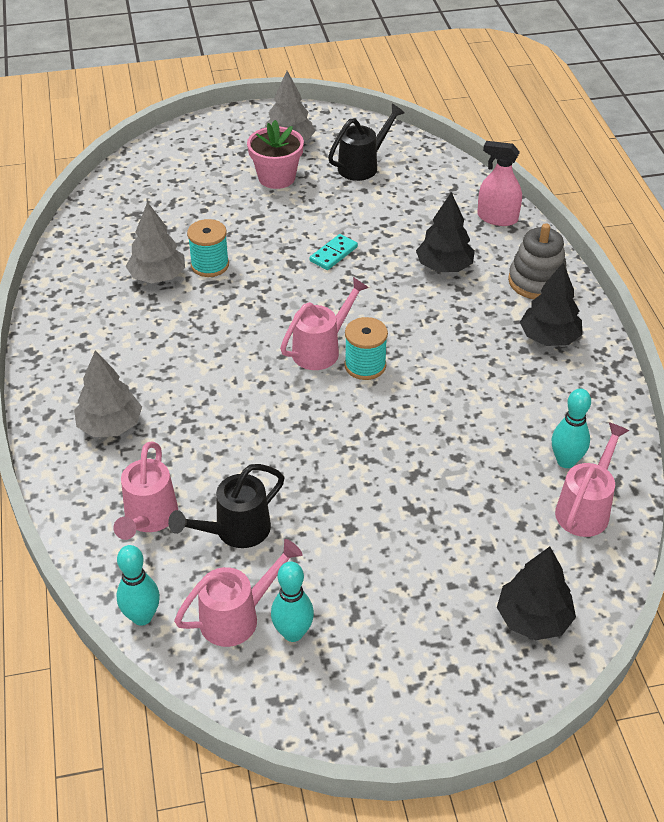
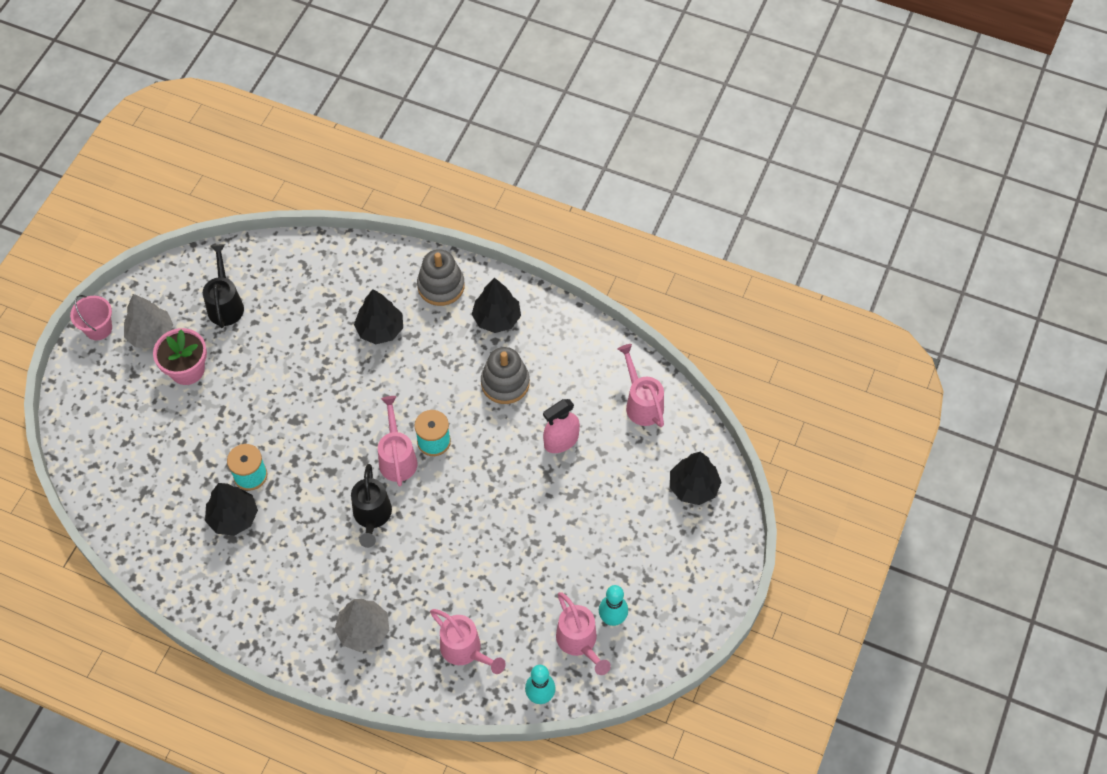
camera: 55 degrees left, 15 degrees up
(157, 277) = (233, 517): grey tree -> black tree
(235, 531) = (514, 605): black watering can -> black watering can (372, 516)
(237, 617) = (579, 642): pink watering can -> pink watering can turned 150 degrees clockwise
(264, 115) = (98, 328): none -> pink bucket
(333, 254) = (308, 388): turquoise domino -> none
(485, 383) = (505, 383): none -> grey stacking toy
(497, 218) = (359, 261): pink spray bottle -> pink spray bottle (561, 441)
(566, 461) = (600, 386): turquoise bowling pin -> none

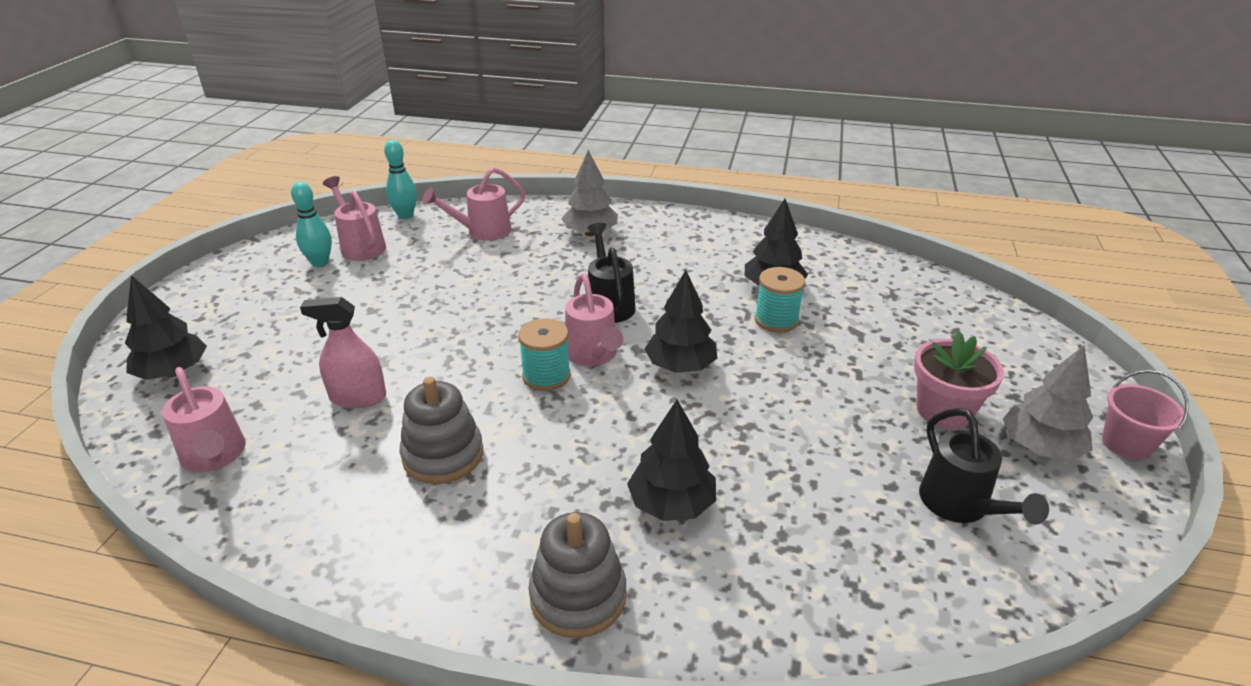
camera: 170 degrees right, 25 degrees down
(465, 650) = (482, 231): pink watering can -> pink watering can turned 60 degrees counterclockwise
(496, 318) = (460, 551): black tree -> black tree (680, 366)
(561, 441) = (358, 397): pink spray bottle -> pink spray bottle turned 135 degrees counterclockwise

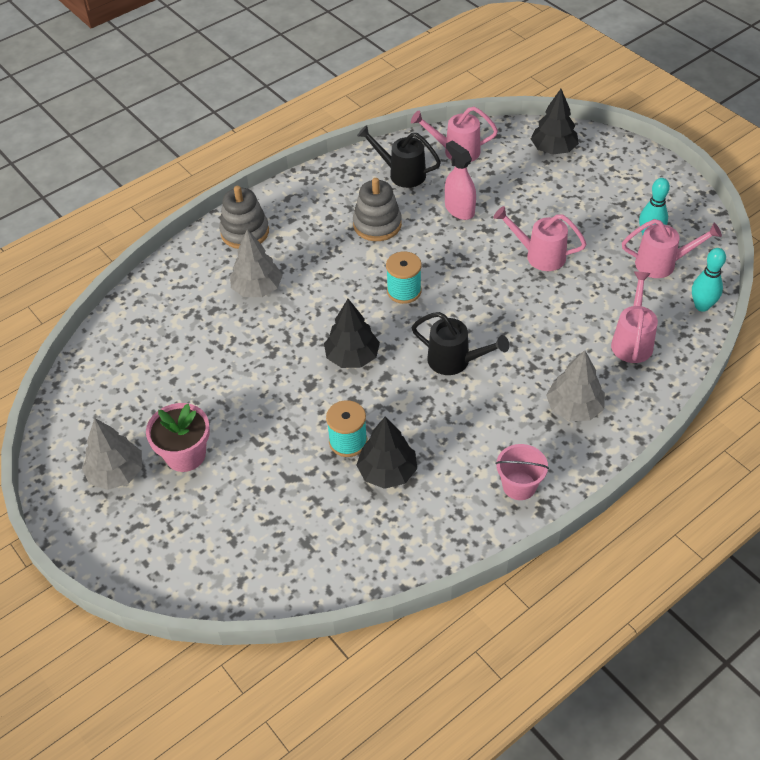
camera: 130 degrees right, 15 degrees up
(358, 397) = (459, 209): pink spray bottle -> pink spray bottle turned 75 degrees counterclockwise
(593, 355) = (404, 322): pink watering can -> pink watering can (539, 255)
(671, 504) = (257, 288): black tree -> grey tree
(960, 506) = (133, 396): black watering can -> black watering can (402, 174)
(1126, 444) = (70, 520): pink bucket -> pink bucket (519, 486)

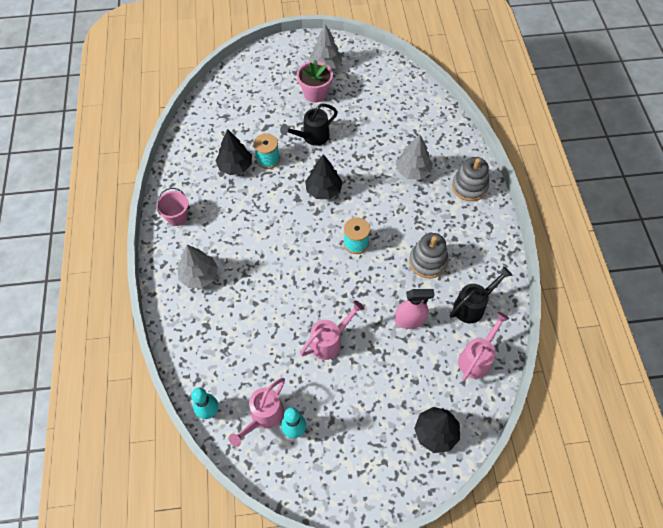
camera: 120 degrees right, 10 degrees up
(455, 361) = (280, 237): black watering can -> black watering can (312, 137)
(632, 341) = (217, 344): pink watering can -> none

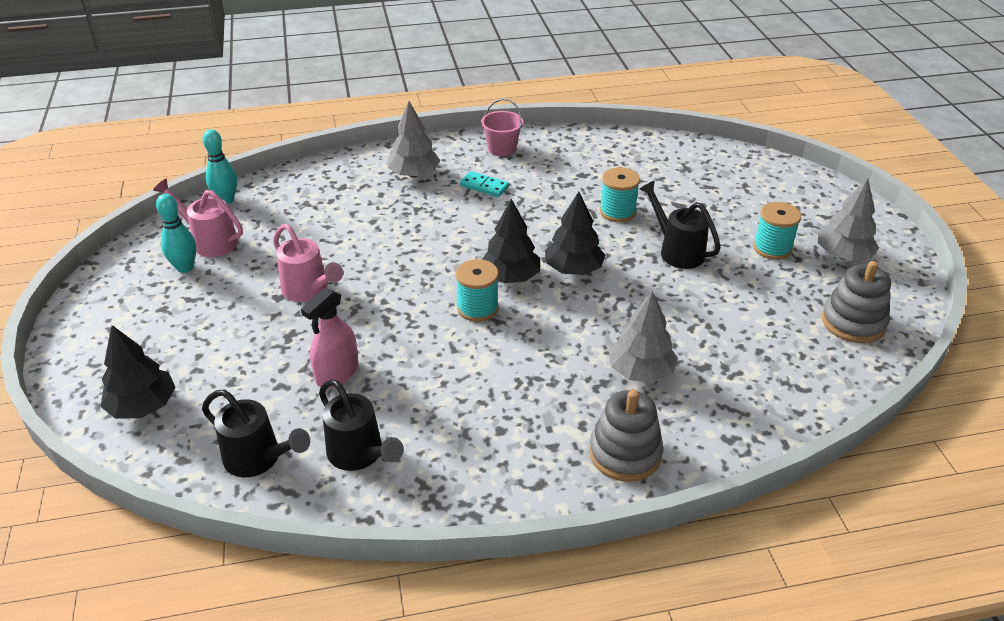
camera: 85 degrees right, 20 degrees down
(224, 231) = (484, 186): none -> turquoise domino
(235, 166) = (596, 185): black tree -> black tree (510, 277)
(315, 93) = (772, 248): pink flower pot -> turquoise spool
(409, 320) = (337, 373): pink spray bottle -> pink spray bottle turned 45 degrees clockwise
(428, 261) = (448, 394): grey stacking toy -> grey stacking toy (853, 322)
(477, 358) = (258, 459): pink watering can -> black watering can

